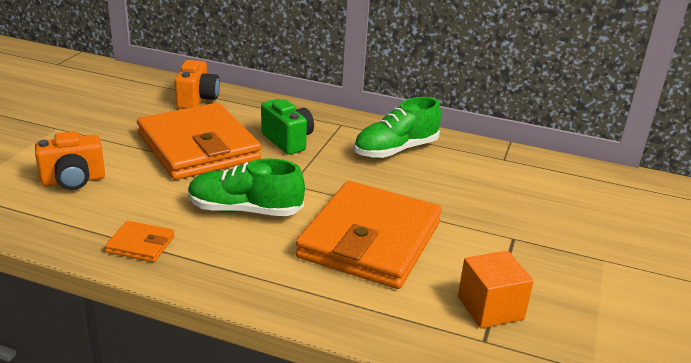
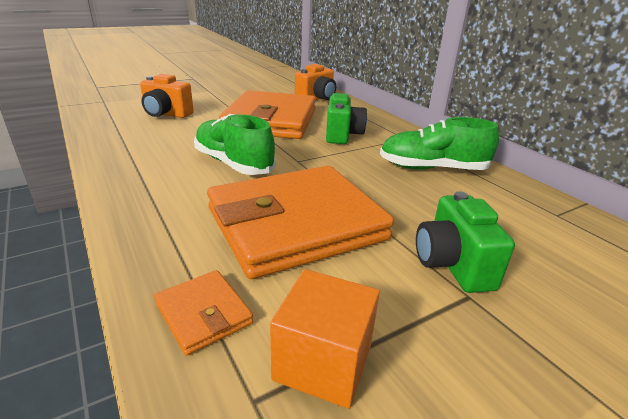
camera: 40 degrees right, 0 degrees up
(140, 244) = (131, 157): orange wallet -> orange wallet (203, 314)
(487, 223) = (452, 265): none -> green camera

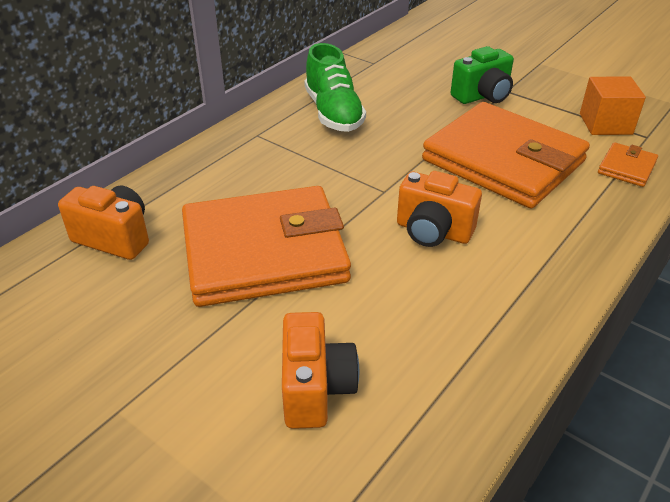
camera: 110 degrees left, 10 degrees up
(233, 163) = (433, 232): green shoe -> orange camera
(342, 135) = (281, 178): green camera -> none

